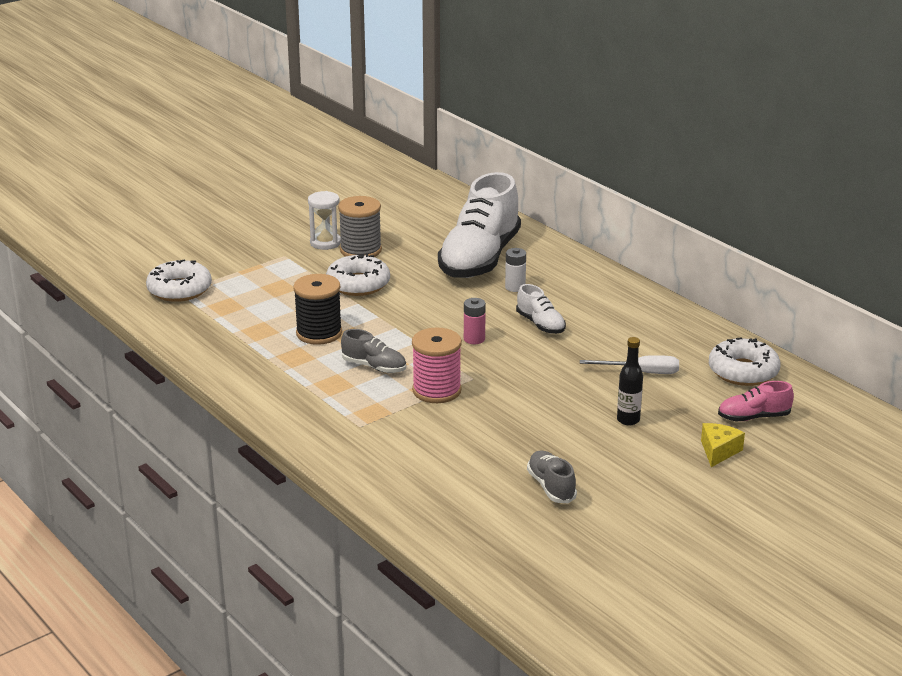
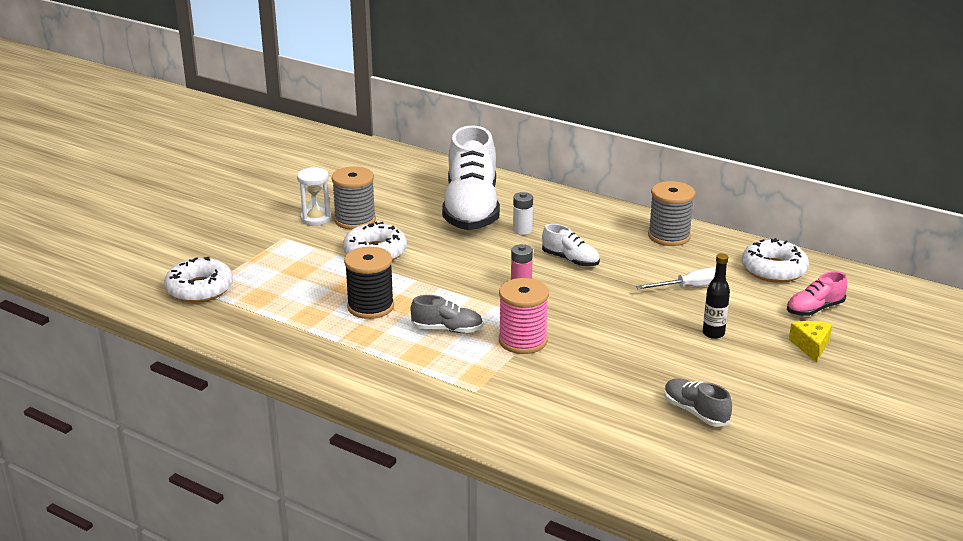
camera: 20 degrees left, 0 degrees up
(660, 319) = (669, 236): none -> grey spool

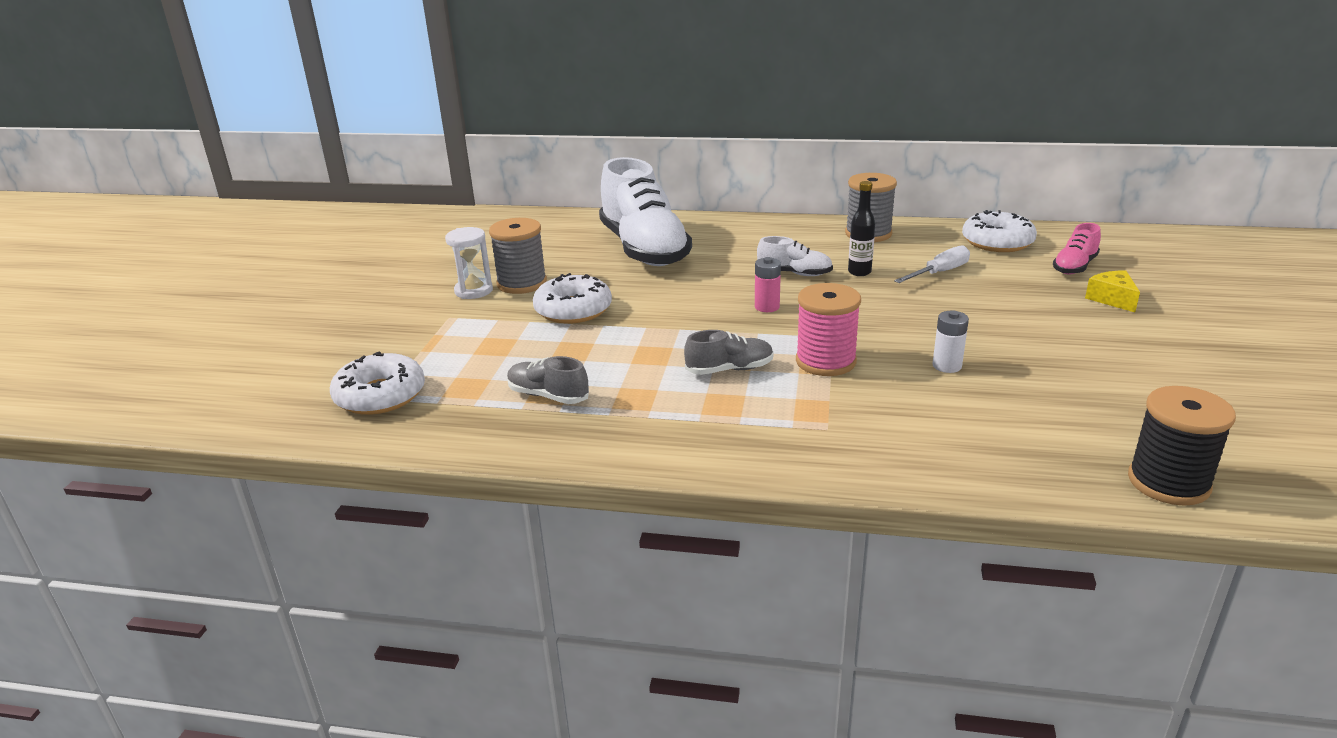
camera: 20 degrees left, 0 degrees up
(370, 307) = (617, 366): black spool -> black spool (1168, 482)
(522, 230) = (716, 257): white battery -> white battery (947, 366)
(695, 412) = (1083, 389): grey shoe -> grey shoe (548, 396)
(713, 333) = (1009, 309): black bottle -> black bottle (859, 272)

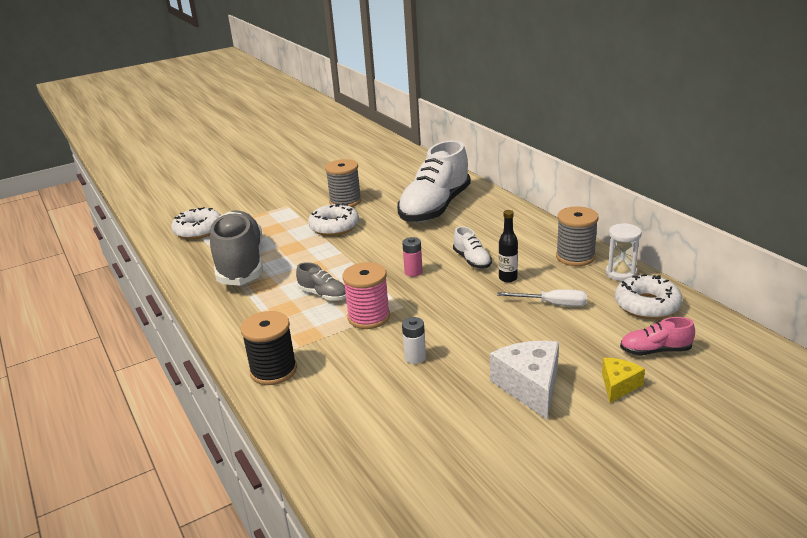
camera: 50 degrees right, 0 degrees up
(473, 291) = (321, 196): white hourglass -> white hourglass (621, 273)
(548, 396) = (240, 264): grey shoe -> grey shoe, size x2.27
(1071, 333) = (530, 387): none -> white cheese
(1168, 482) = (356, 491): black spool -> black spool (273, 371)

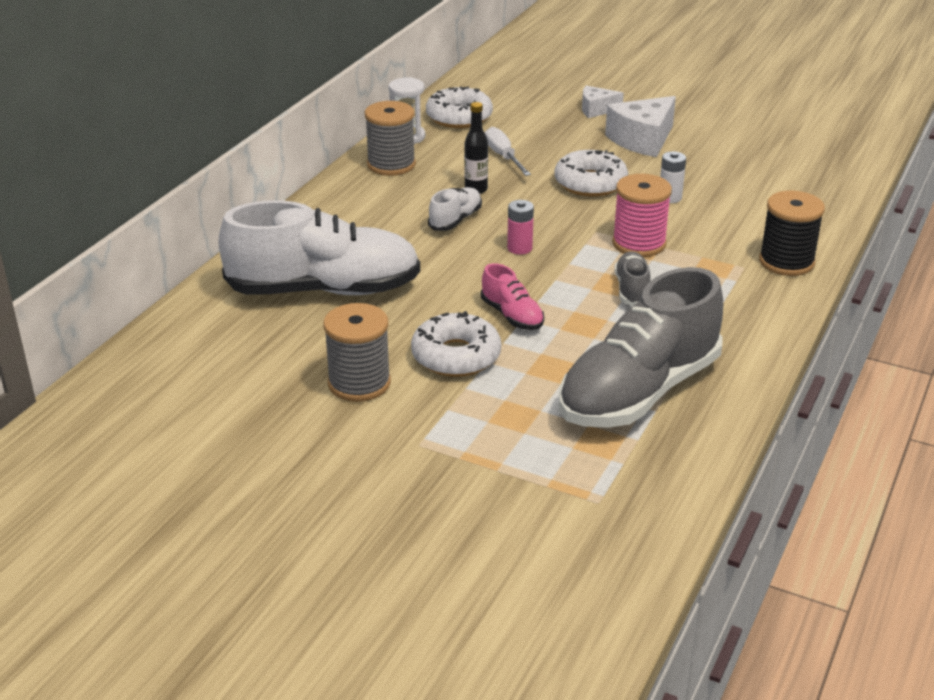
camera: 125 degrees left, 5 degrees up
(198, 230) = (592, 502): white donut -> white donut (590, 183)
(618, 385) = (596, 110): yellow cheese -> white cheese
(655, 351) = (531, 104): pink shoe -> pink shoe (512, 316)

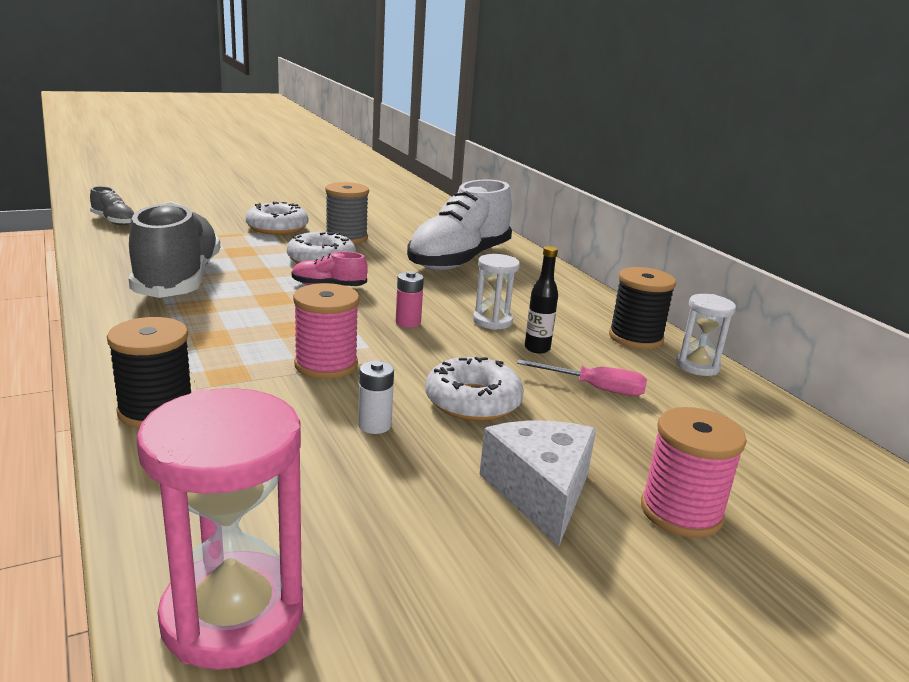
camera: 125 degrees right, 10 degrees down
(391, 165) = (635, 338): grey spool -> black spool
(455, 220) = (492, 321): white shoe -> white hourglass
(459, 117) = (732, 409): white donut -> white donut (277, 228)
(503, 156) = (595, 388): white screwdriver -> pink screwdriver
(596, 110) = (681, 512): white cheese -> pink spool
(632, 290) = (273, 329): grey shoe -> grey shoe (114, 221)
(831, 166) = (233, 615): none -> pink hourglass

